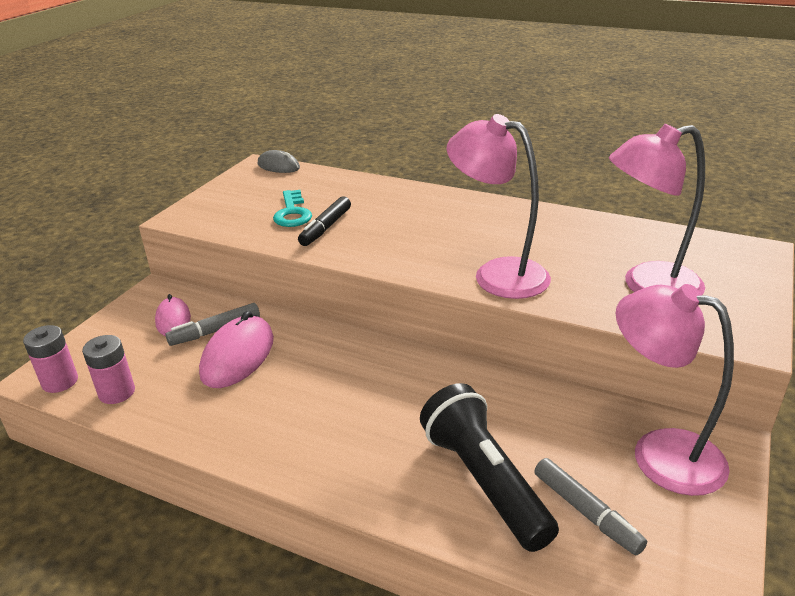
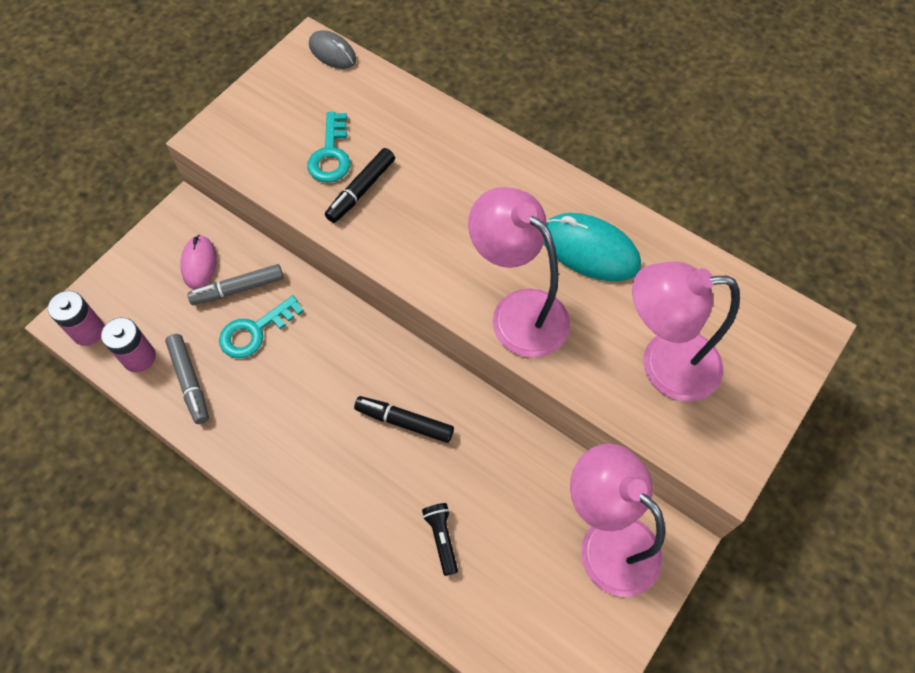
camera: 10 degrees right, 30 degrees up
(238, 356) = (255, 331): pink mouse -> turquoise key
(410, 396) = (404, 422): none -> black marker
(484, 481) = (442, 538): black flashlight -> black flashlight, size x0.44
(542, 233) = (589, 250): none -> turquoise mouse
(586, 512) = (516, 591): grey marker -> grey marker (189, 381)

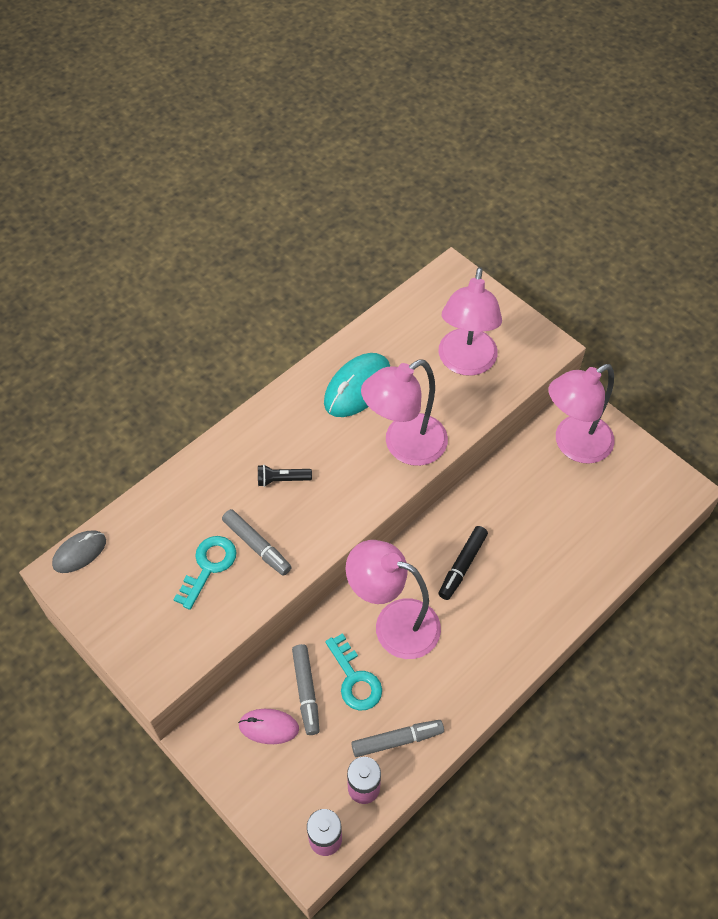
camera: 80 degrees left, 5 degrees down
(322, 359) = (394, 623): none -> pink lamp
(331, 154) = (208, 567): turquoise key -> turquoise key turned 75 degrees counterclockwise
(361, 190) = (257, 546): black marker -> grey marker
(442, 538) = (562, 552): black flashlight -> black flashlight (282, 480)

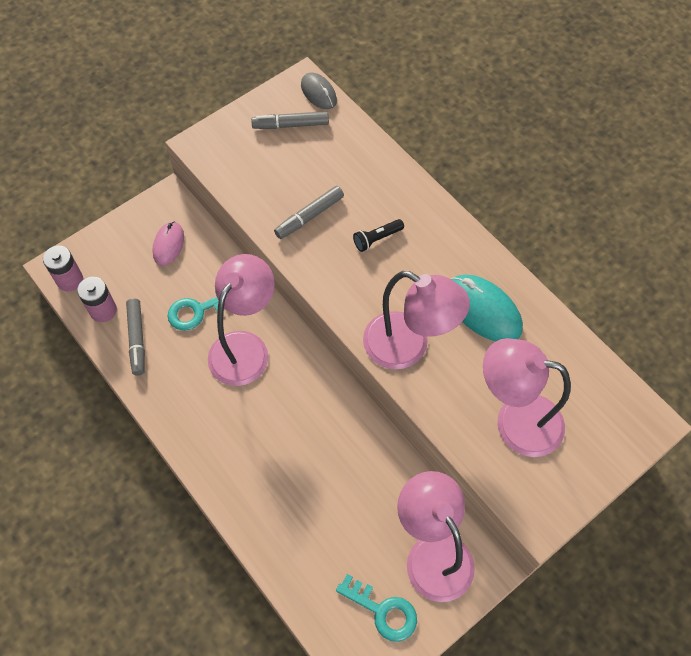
camera: 95 degrees right, 5 degrees up
(208, 567) = (293, 180): turquoise key -> turquoise key (383, 611)
(282, 480) = (377, 239): black flashlight -> black flashlight turned 120 degrees counterclockwise
(306, 691) = (193, 273): grey marker -> grey marker (290, 125)
(404, 446) = (408, 347): pink lamp -> pink lamp turned 150 degrees clockwise
(462, 566) = (296, 414): black marker -> none

